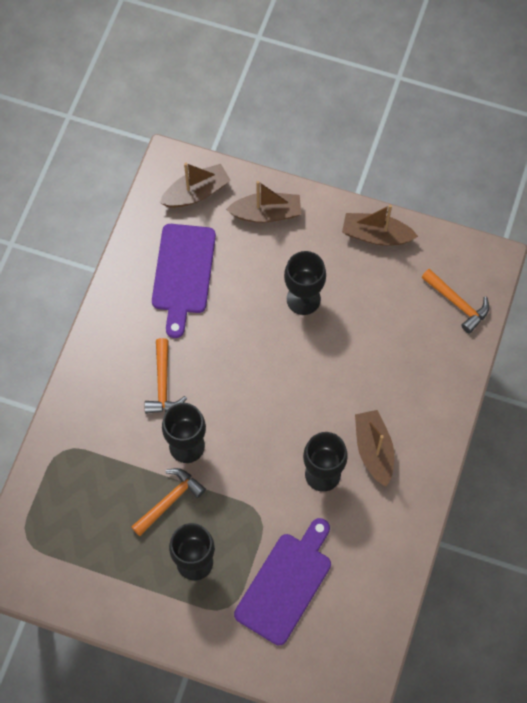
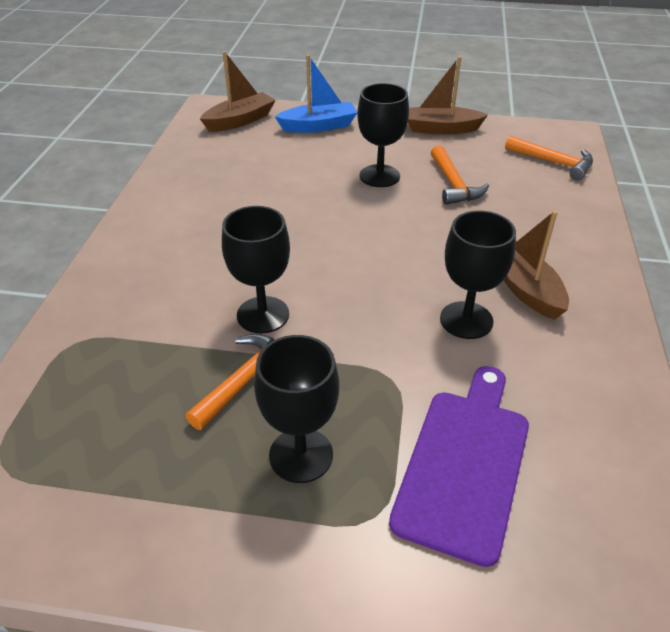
camera: 10 degrees left, 25 degrees down
(163, 384) = (220, 260): orange hammer -> orange hammer (453, 184)
(183, 273) = (234, 172): purple cutting board -> none
(266, 213) = (318, 126): brown boat -> blue boat

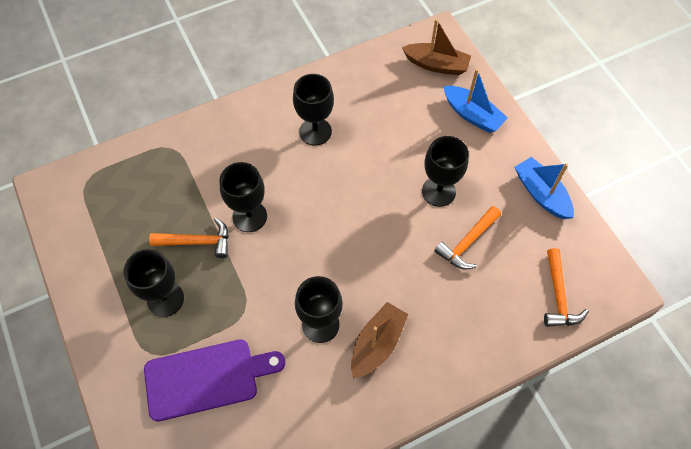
camera: 55 degrees right, 20 degrees up
(214, 218) = (315, 131): none -> black goblet
(441, 129) = (541, 194): brown boat -> blue boat

